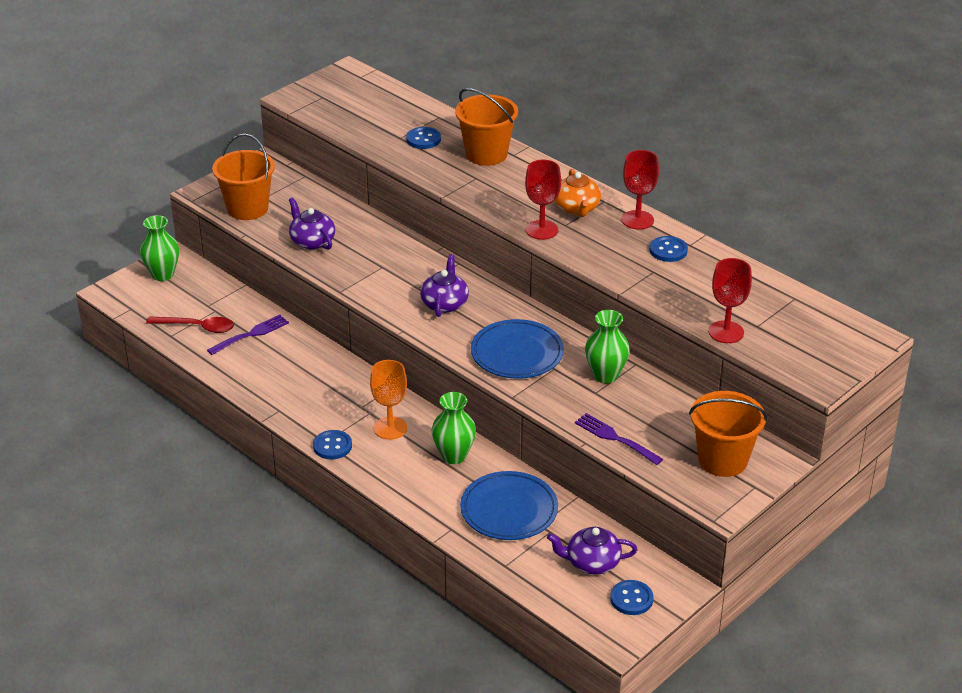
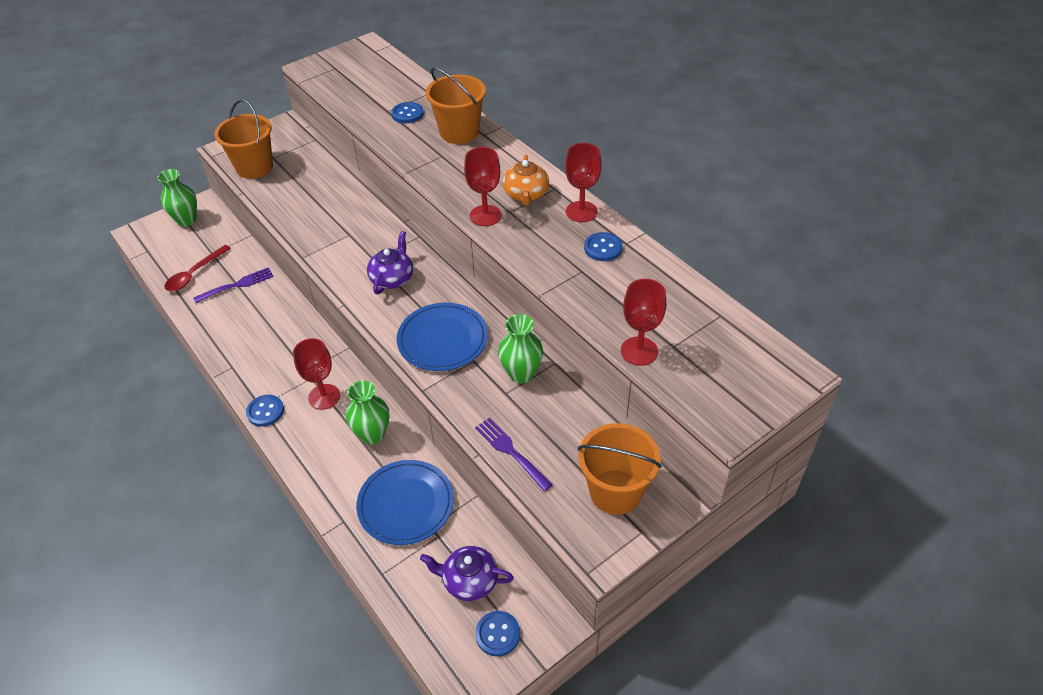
camera: 10 degrees right, 10 degrees up
(197, 327) = (194, 274): red spoon -> red spoon turned 105 degrees clockwise
(312, 241) = (297, 203): purple teapot -> none
(390, 428) = (324, 397): orange goblet -> red goblet

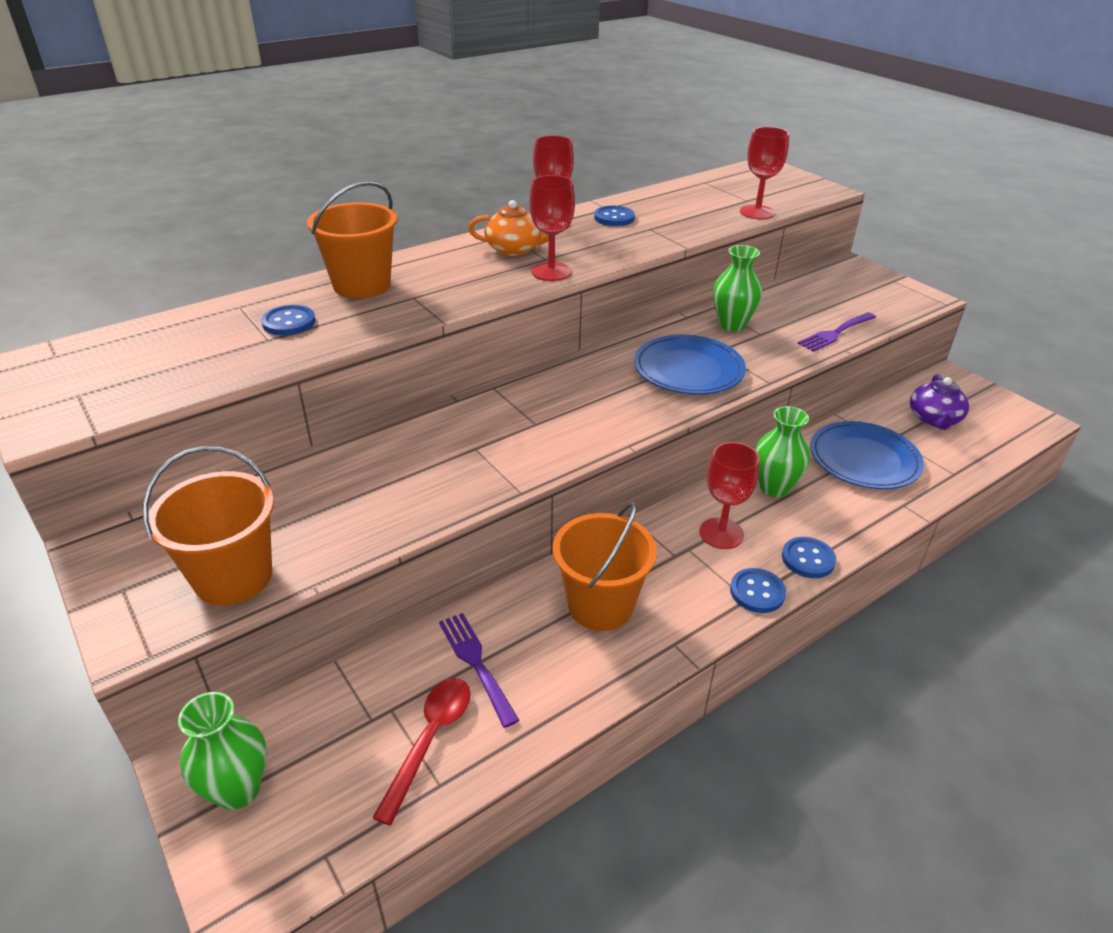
camera: 90 degrees left, 10 degrees down
(194, 274) = (430, 740): red spoon -> red spoon turned 105 degrees counterclockwise
(392, 278) = (577, 407): purple teapot -> none
(498, 634) = (978, 405): blue button -> blue button (808, 559)
(615, 492) = (859, 288): orange bucket -> orange bucket (600, 605)

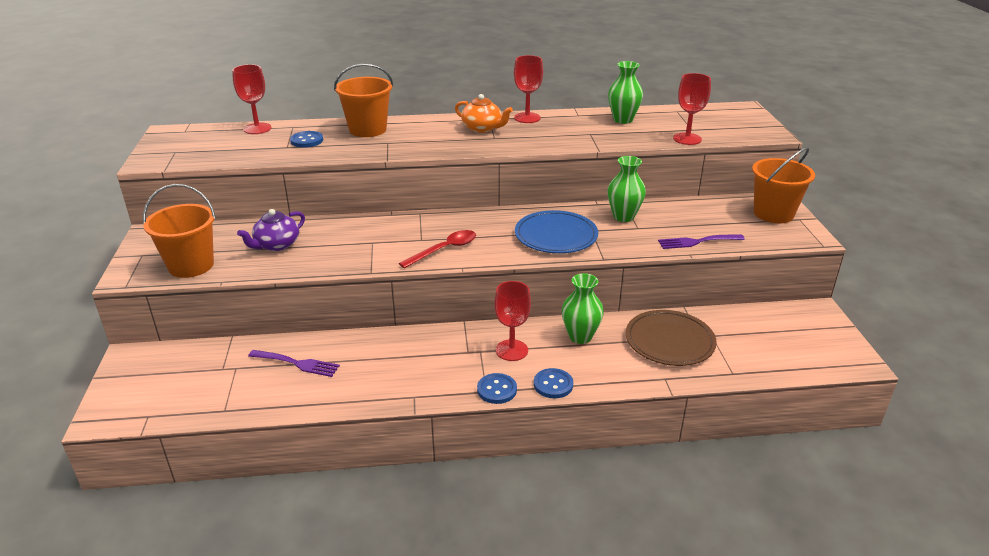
camera: 30 degrees right, 5 degrees down
(238, 789) = (139, 373): green vase -> green vase (623, 120)
(430, 740) = (240, 389): red spoon -> red spoon (444, 250)
(476, 663) = (297, 363): purple fork -> purple fork turned 105 degrees clockwise
(551, 272) = (487, 146): red goblet -> red goblet (257, 128)
(600, 605) = (394, 361): orange bucket -> orange bucket (773, 213)
(614, 218) = (574, 122): blue button -> none
(864, 459) = (669, 341): blue plate -> brown plate
(934, 419) = (763, 334): purple teapot -> purple teapot (276, 245)

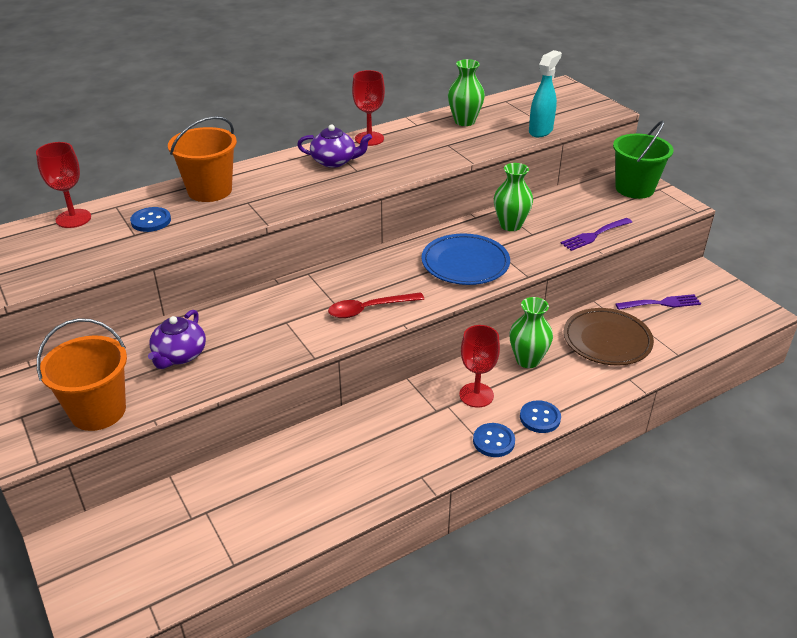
camera: 25 degrees left, 5 degrees up
(297, 363) = (271, 483): purple fork -> purple fork (661, 303)
(444, 250) = (369, 309): red spoon -> red spoon turned 135 degrees counterclockwise
(482, 128) = (334, 161): orange teapot -> purple teapot
(687, 139) = (541, 131): red goblet -> turquoise spray bottle
(773, 213) = (634, 189): orange bucket -> green bucket

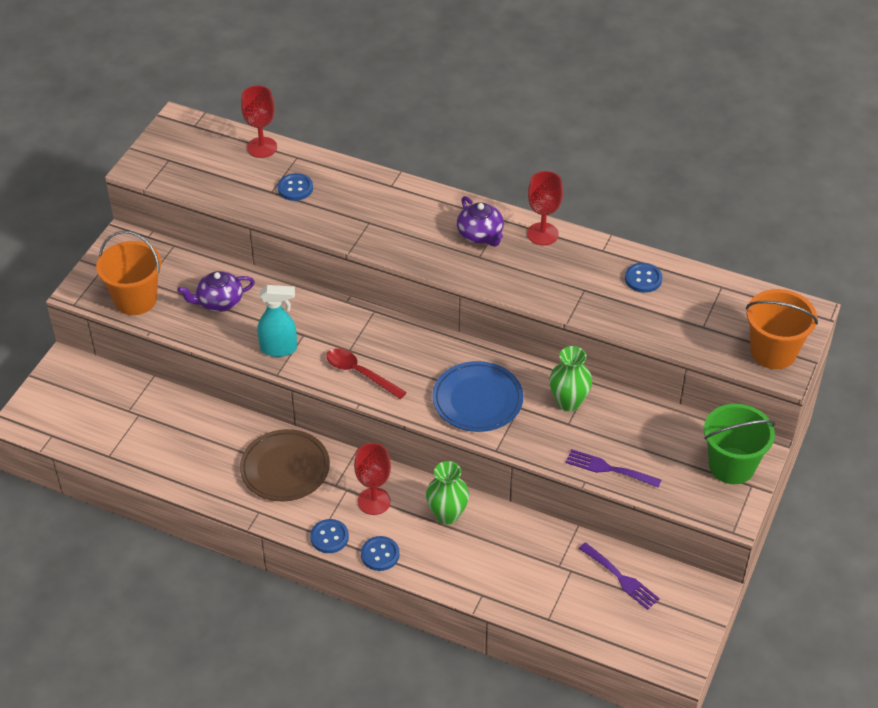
camera: 55 degrees right, 10 degrees up
(210, 190) = (365, 191): orange bucket -> orange bucket (773, 352)
(464, 121) = (643, 279): green vase -> blue button
(541, 131) = (679, 341): turquoise spray bottle -> turquoise spray bottle (279, 349)
(607, 340) = (524, 558): brown plate -> brown plate (285, 468)

